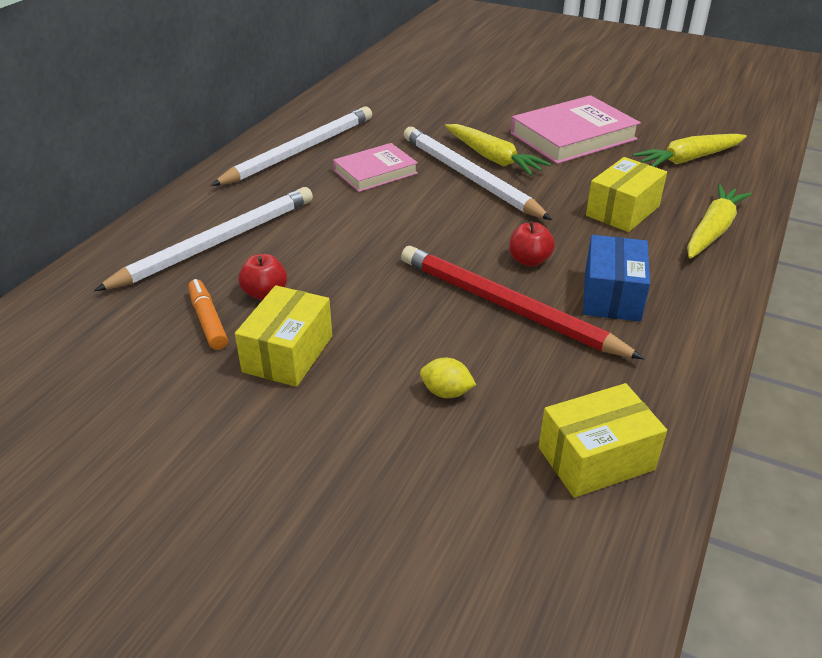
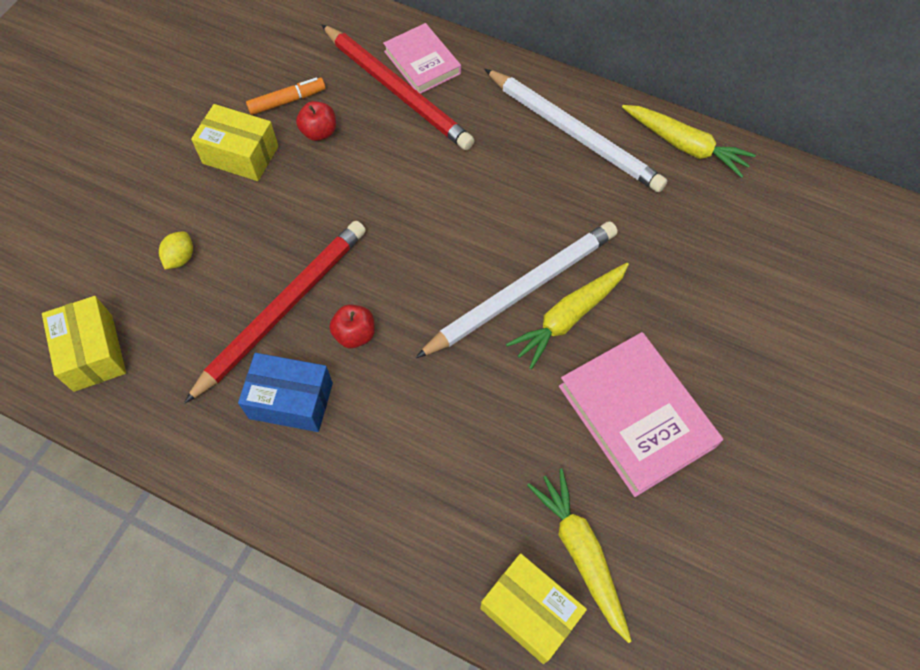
camera: 90 degrees right, 25 degrees up
(216, 243) = (397, 90): white pencil -> red pencil
(375, 172) = (530, 202): pink book -> pink book (422, 62)
(622, 211) = (448, 442): yellow box -> yellow box (530, 612)
(712, 230) = (404, 533): yellow carrot -> yellow carrot (685, 146)

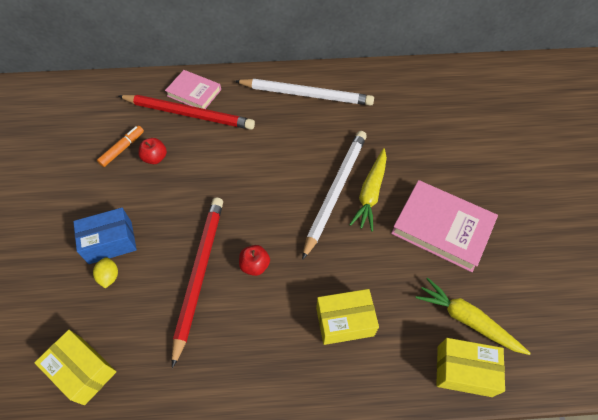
camera: 30 degrees left, 5 degrees down
(240, 155) = (111, 194): yellow box -> yellow box (344, 321)
(291, 400) = (241, 327): blue box -> blue box (110, 242)
(685, 146) = (368, 76): yellow carrot -> none

